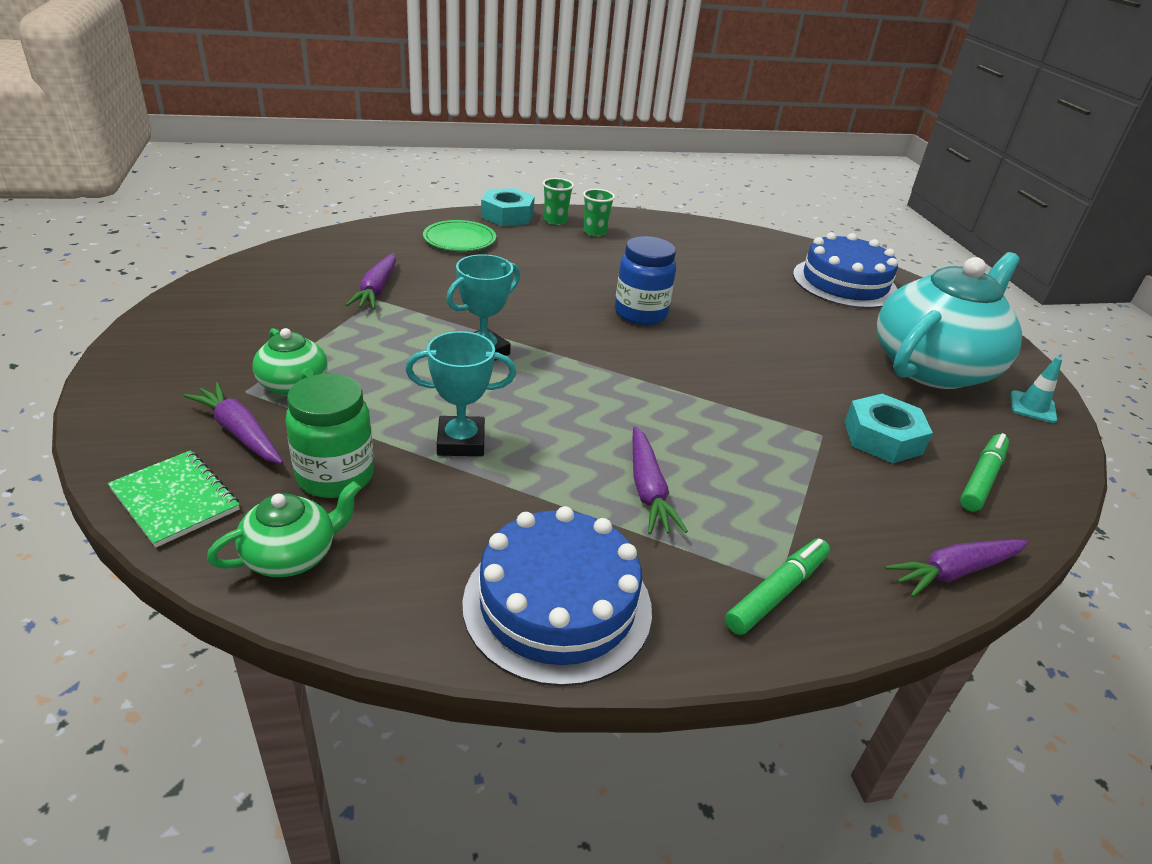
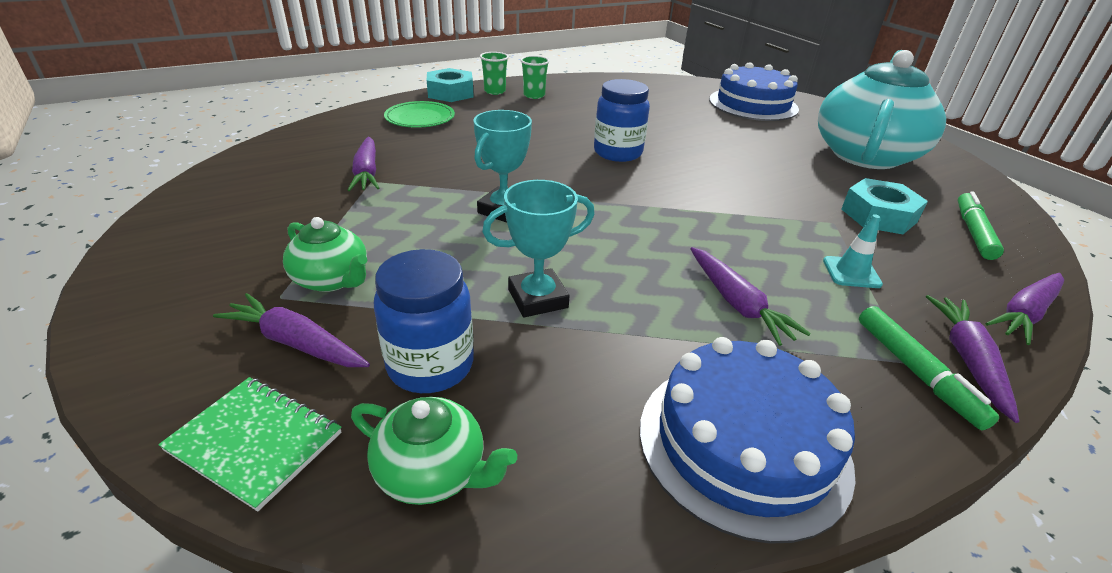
camera: 15 degrees left, 0 degrees up
(292, 555) = (433, 472): green teapot -> green teapot turned 75 degrees clockwise
(335, 476) = (430, 365): green jar -> blue jar
(777, 592) = (916, 372): green marker -> green marker turned 135 degrees clockwise
(843, 596) = (968, 360): none -> purple carrot
(1032, 407) = (955, 170): turquoise traffic cone -> turquoise traffic cone (851, 272)

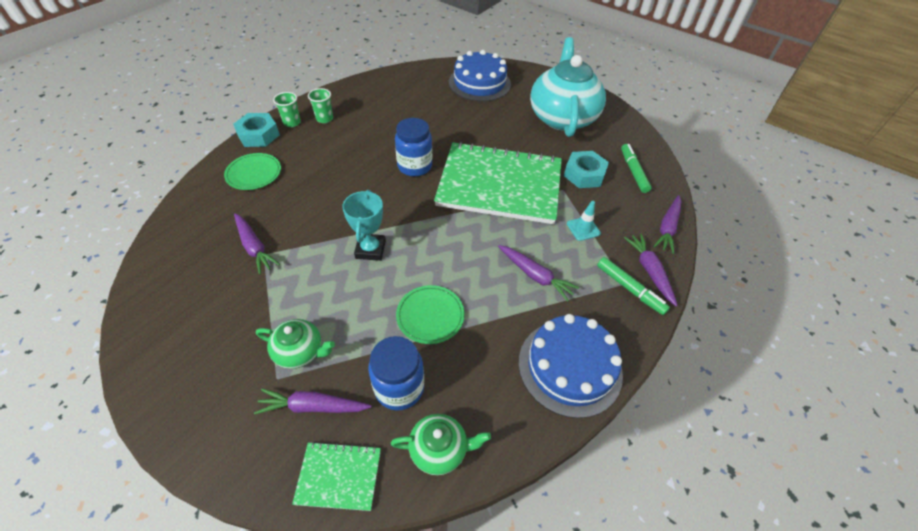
camera: 25 degrees left, 15 degrees up
(537, 298) = (430, 315): turquoise trophy -> green plate
(731, 195) = (499, 185): none -> green notebook

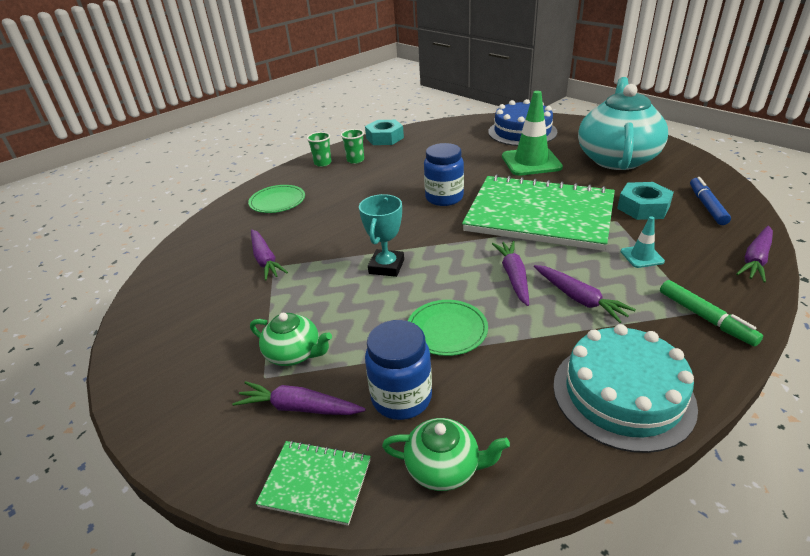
camera: 15 degrees right, 15 degrees down
(258, 135) = (288, 172): turquoise nut -> turquoise nut (385, 138)
(489, 121) = (531, 162): none -> green traffic cone
(569, 367) = (622, 394): blue cake -> turquoise cake
(633, 171) = (706, 206): green marker -> blue marker
(649, 271) = (732, 301): purple carrot -> purple carrot (513, 276)

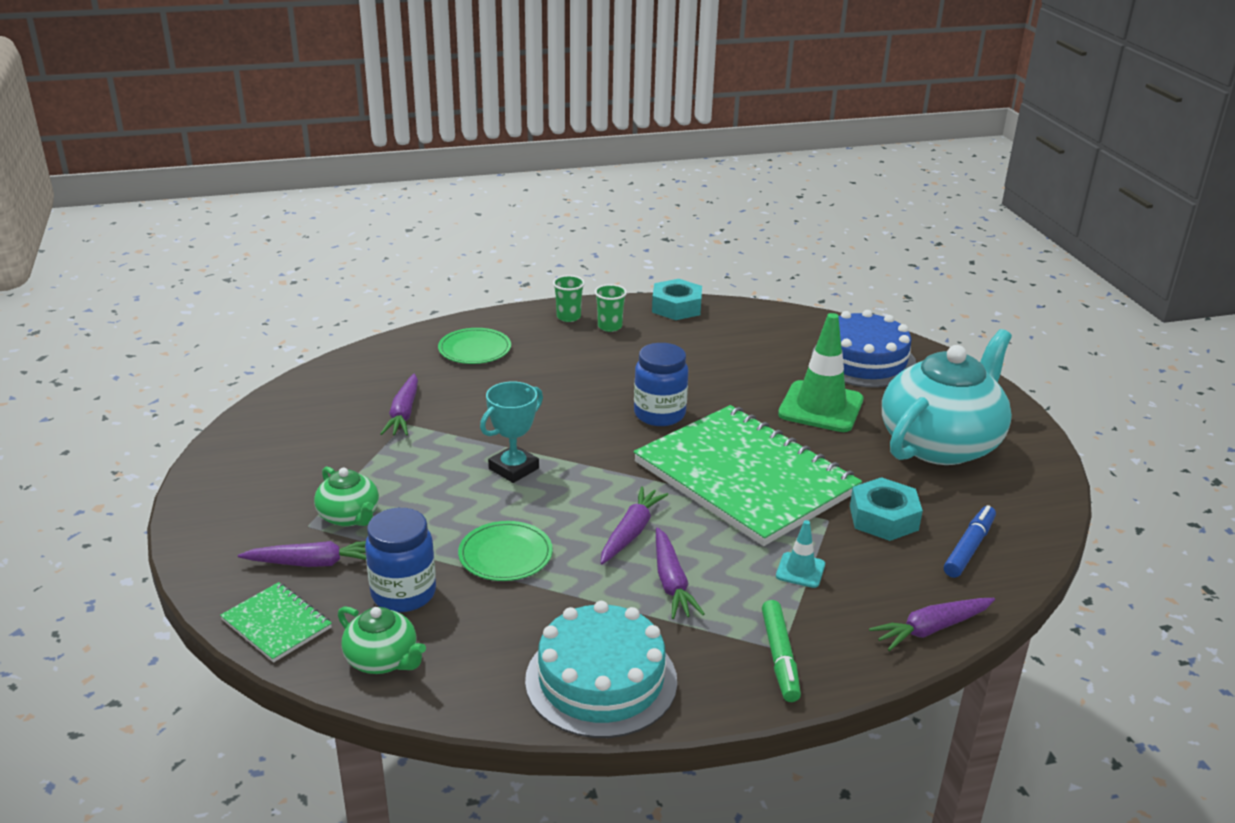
camera: 25 degrees right, 5 degrees down
(299, 408) = (313, 563): purple carrot -> purple carrot turned 135 degrees clockwise

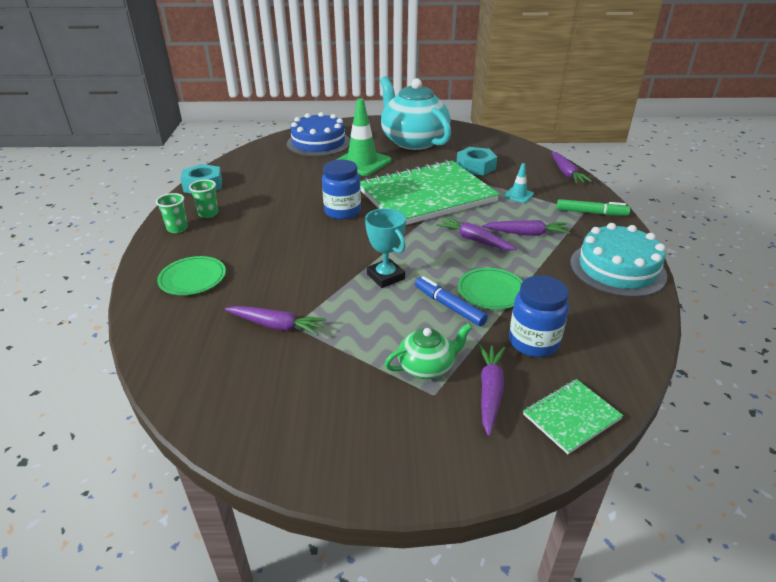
camera: 75 degrees left, 5 degrees up
(383, 660) = (610, 357): green teapot -> none
(969, 548) = (504, 153): blue marker -> blue marker (449, 306)

